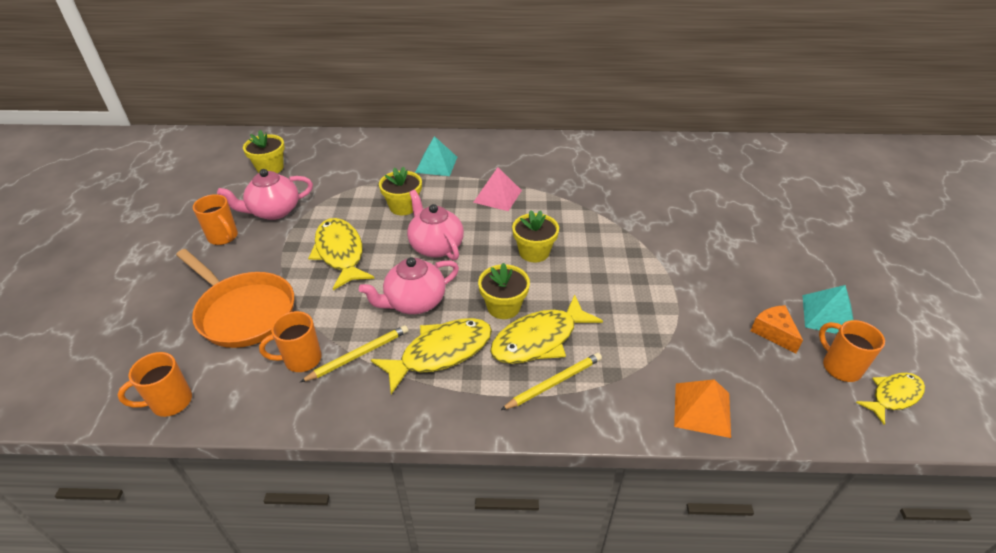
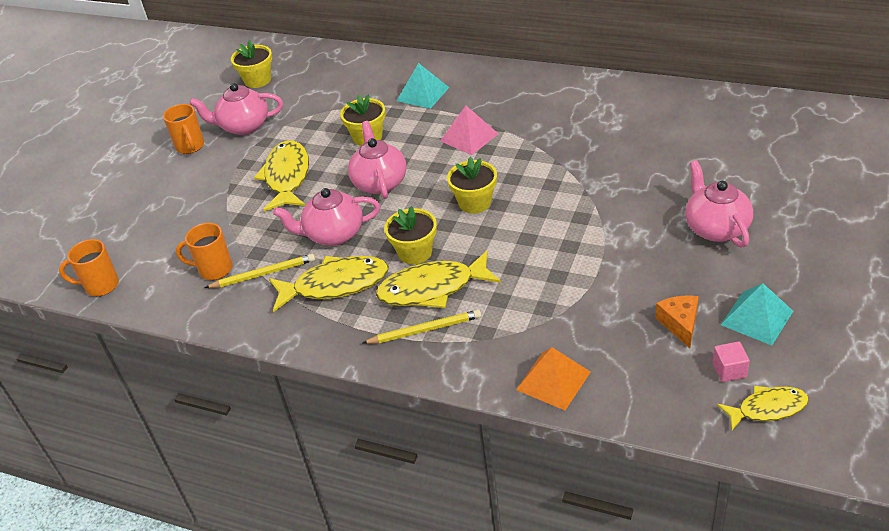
camera: 25 degrees right, 0 degrees up
(243, 312) = (183, 219): orange pan -> none
(746, 245) = (715, 228): none -> pink teapot
(840, 367) = (729, 370): orange mug -> pink cube

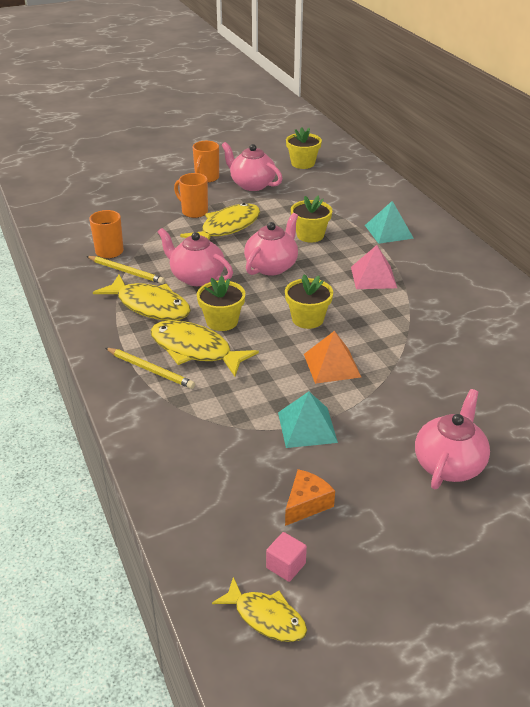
camera: 40 degrees right, 5 degrees down
(100, 286) = (49, 221): orange mug -> orange mug (194, 212)
(553, 380) = (166, 464): orange pyramid -> orange pyramid (332, 365)
(757, 318) = (370, 551): turquoise pyramid -> turquoise pyramid (307, 427)

